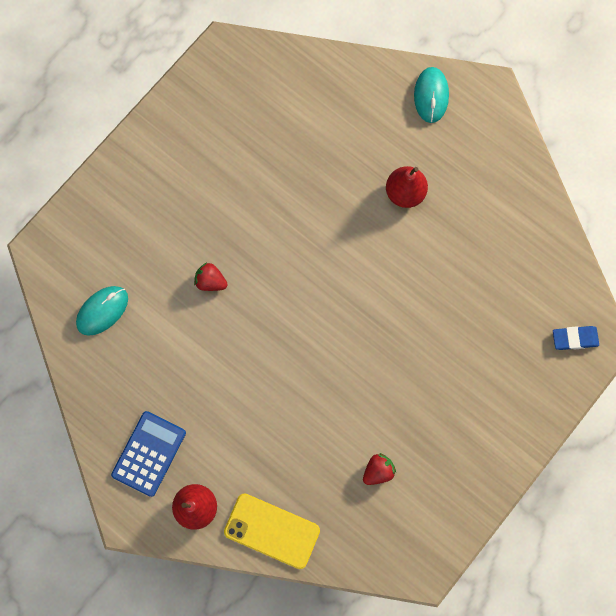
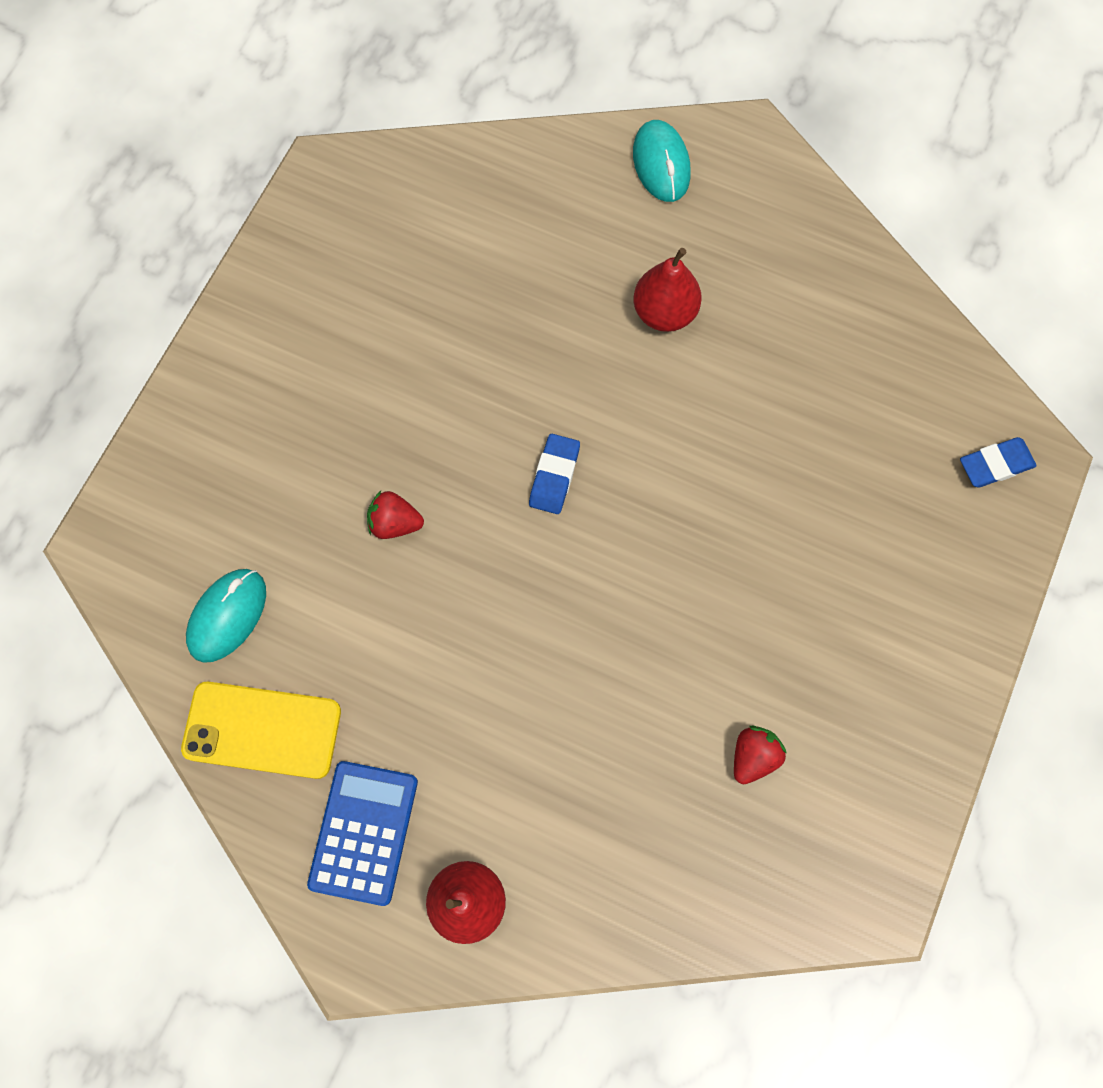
camera: 15 degrees left, 5 degrees down
(272, 530) = (607, 907): yellow phone -> yellow phone (262, 729)
(310, 277) = (554, 476): none -> blue eraser

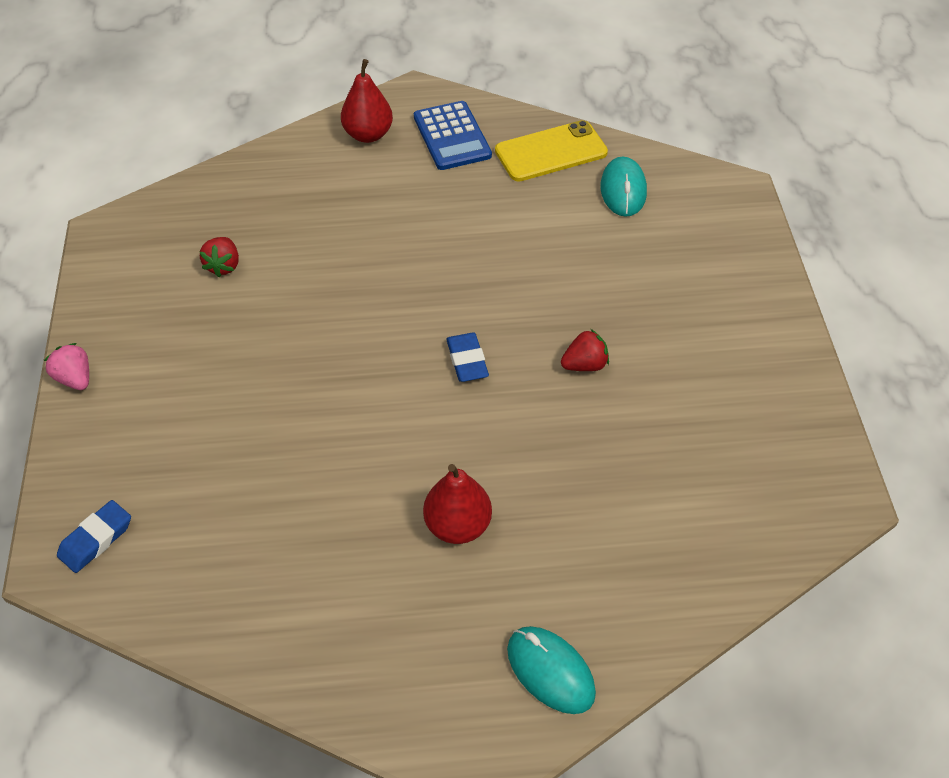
camera: 150 degrees right, 20 degrees down
(395, 523) = (560, 282): red strawberry -> red strawberry (584, 365)
(972, 673) = (75, 378): none -> pink strawberry

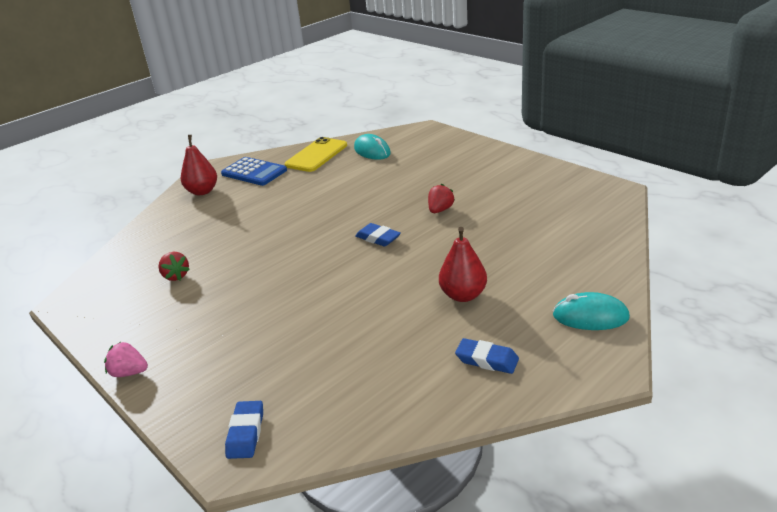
camera: 35 degrees left, 20 degrees down
(380, 636) = (487, 360): none -> blue eraser

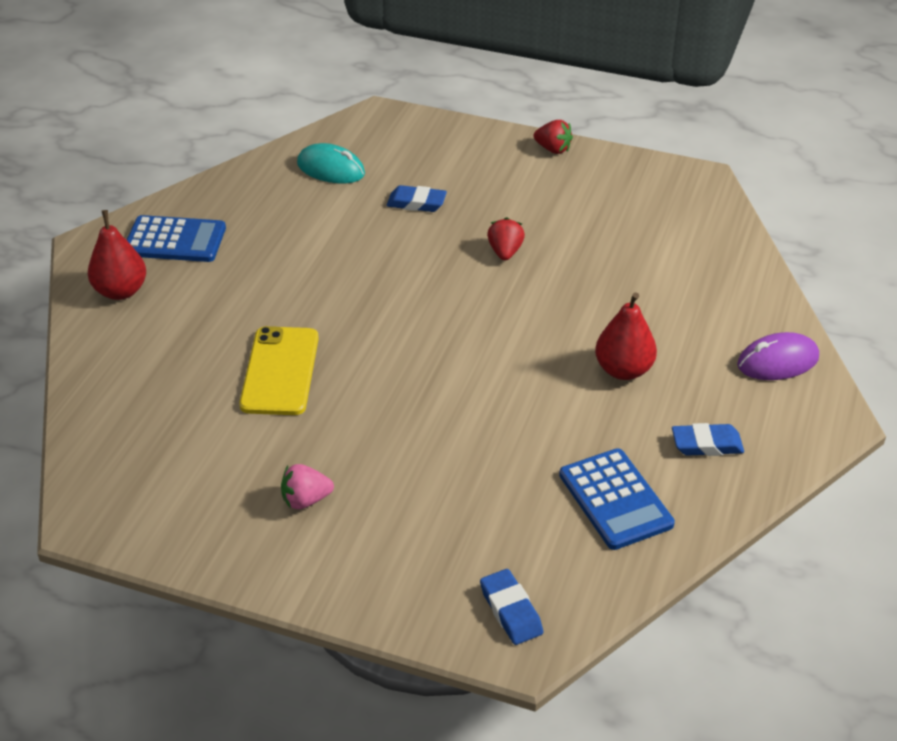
camera: 30 degrees left, 10 degrees up
(129, 372) = (291, 588): pink strawberry -> pink strawberry (305, 500)
(176, 276) = (219, 438): red strawberry -> red strawberry (553, 149)
(316, 155) = (250, 191): yellow phone -> yellow phone (280, 371)
(378, 238) = (456, 314): blue eraser -> blue eraser (416, 203)
(385, 379) = (615, 499): none -> blue calculator
(590, 316) = (777, 361): turquoise mouse -> purple mouse

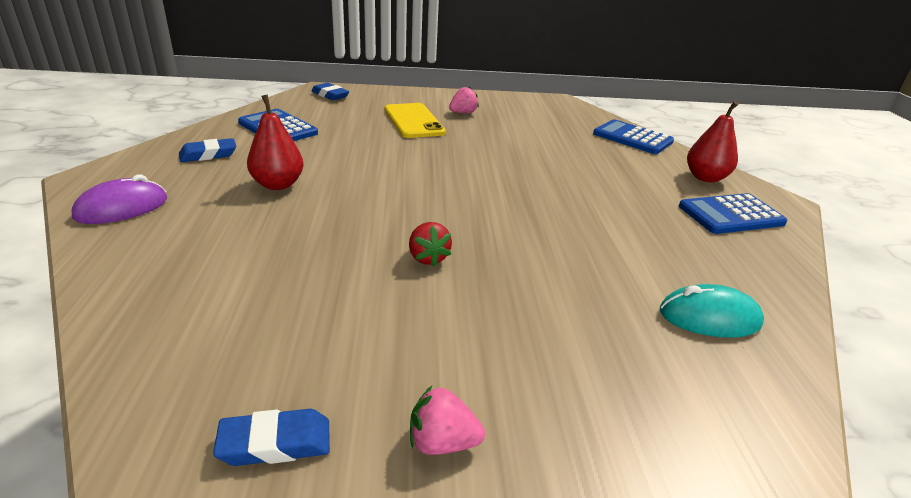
camera: 155 degrees right, 10 degrees down
(105, 382) = (632, 138): none -> blue calculator
(280, 371) = (538, 154): yellow phone -> yellow phone (413, 121)
(416, 203) = (567, 294): blue eraser -> blue eraser (275, 443)
(553, 149) = (442, 442): red strawberry -> pink strawberry

